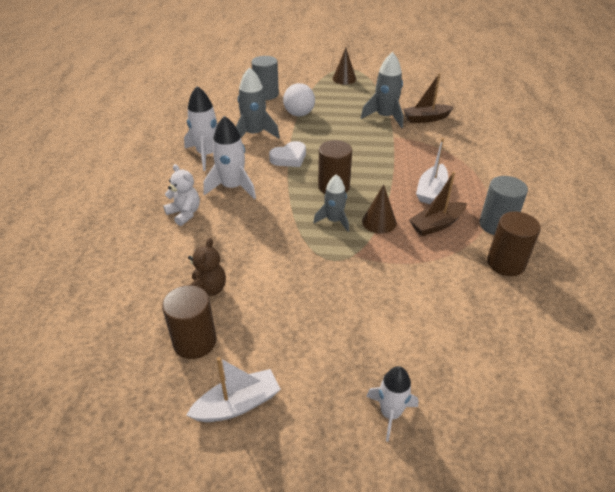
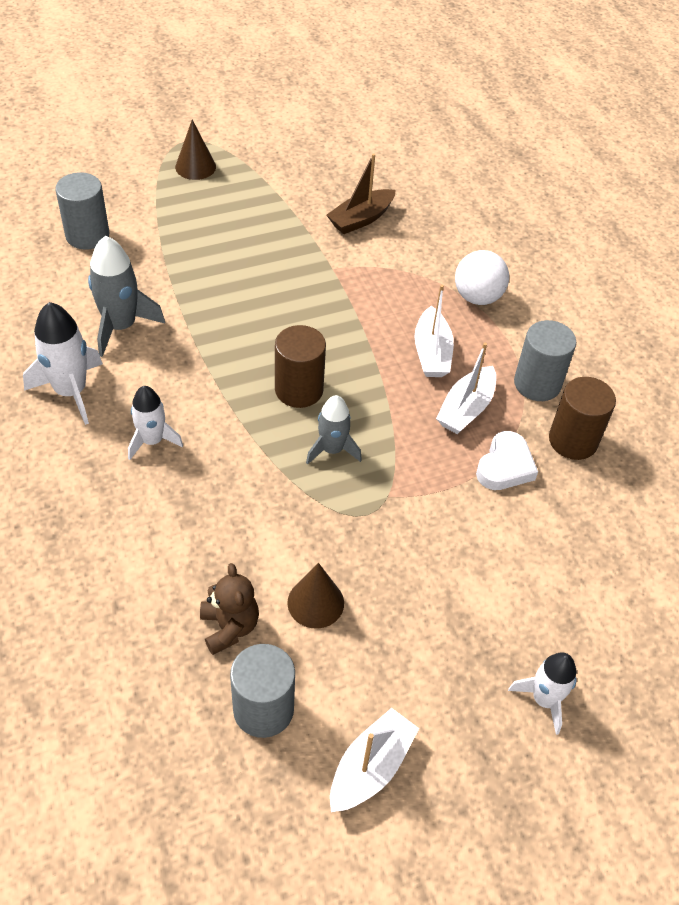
camera: 30 degrees left, 10 degrees up
(184, 213) = (110, 514): white teddy bear -> none
(194, 342) = (263, 709): brown cylinder -> grey cylinder
(232, 187) = (152, 441): white rocket -> white rocket, size x0.66
(289, 158) = (204, 357): white heart -> white heart (505, 466)
(299, 114) = (167, 263): white ball -> white ball (477, 297)
(379, 222) = (392, 430): brown cone -> brown cone (315, 602)
(385, 117) = (301, 232): grey rocket -> none
(436, 224) = (466, 409): brown boat -> white boat

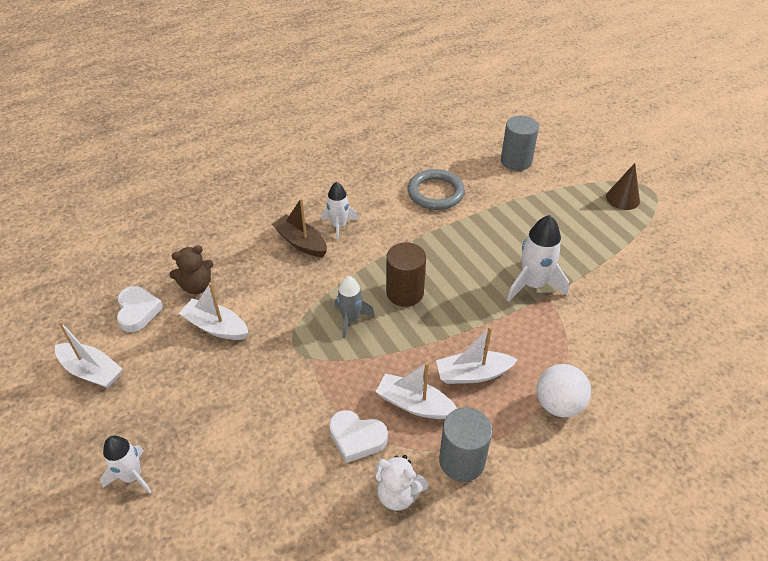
camera: 85 degrees right, 5 degrees down
(70, 391) = (371, 183): white rocket -> white rocket (533, 284)
(120, 326) = (435, 193): grey rocket -> grey ring
(263, 709) = (138, 311): grey cylinder -> white heart
(315, 602) = (216, 327): brown cone -> white boat
(361, 219) = (619, 307): brown boat -> brown boat (301, 242)
(573, 440) = (398, 494): brown cylinder -> white teddy bear

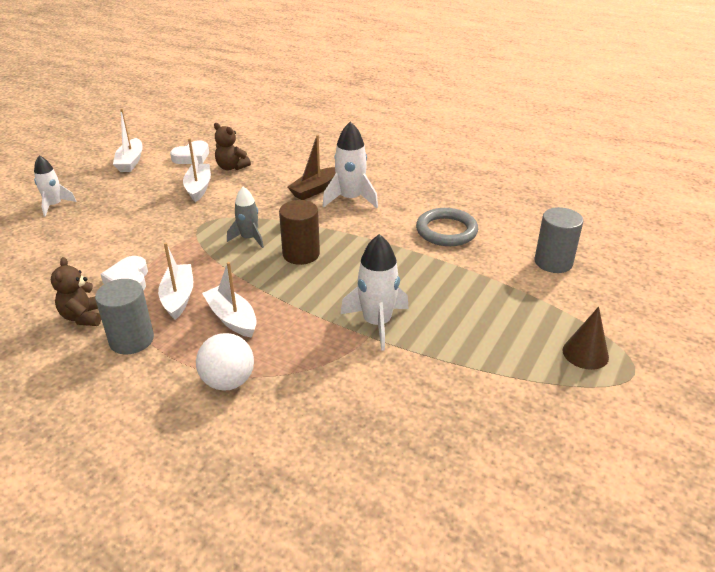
camera: 60 degrees right, 10 degrees down
(301, 242) = (314, 190): brown boat -> brown boat turned 150 degrees counterclockwise
(339, 226) = (351, 199): white rocket -> white rocket, size x1.52
(398, 494) = (83, 317): white teddy bear -> brown teddy bear

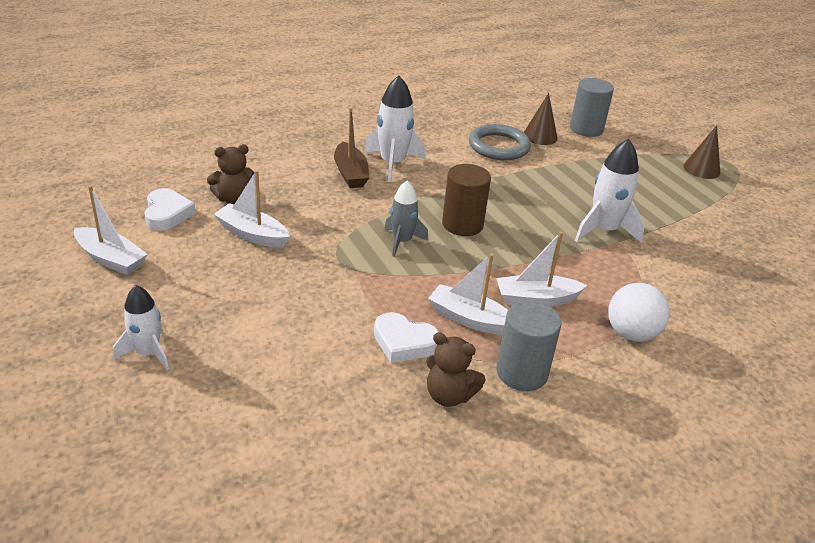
camera: 60 degrees left, 0 degrees up
(497, 244) = (540, 136): none -> brown cone

